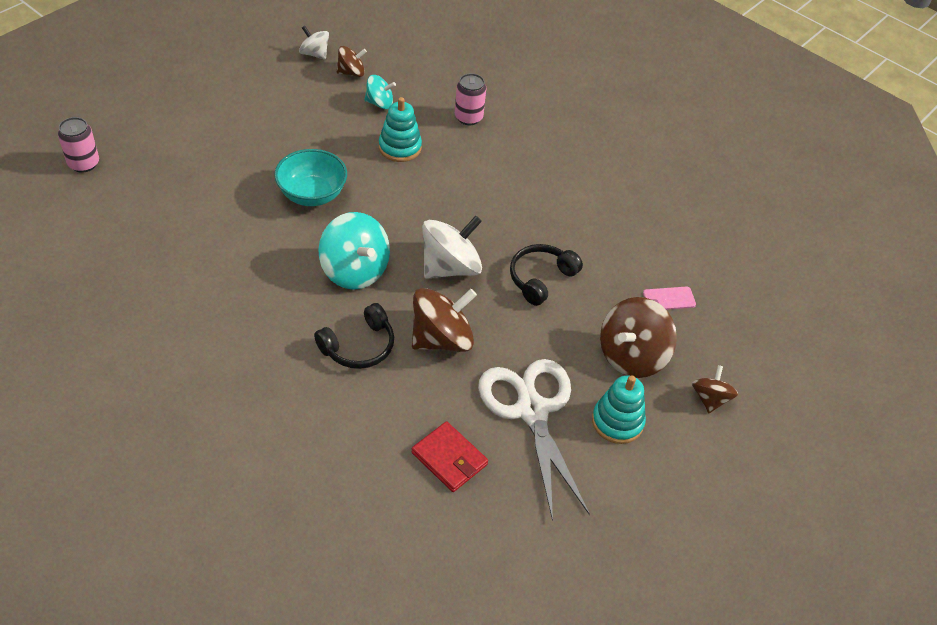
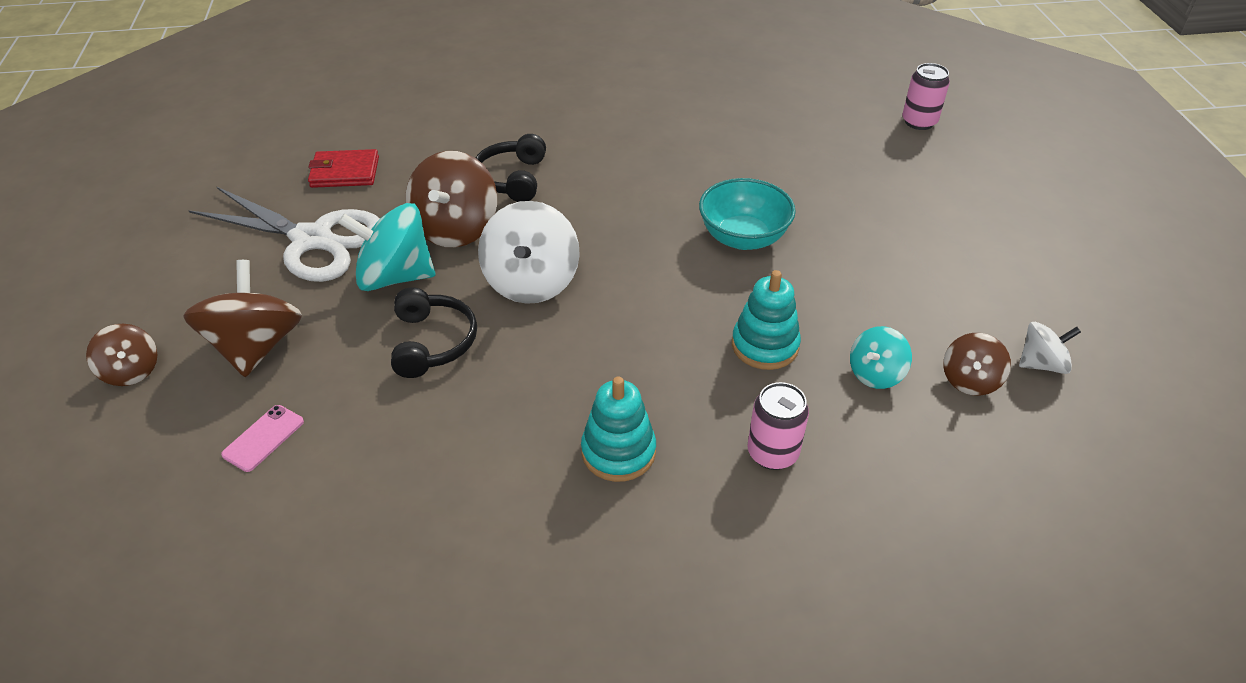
camera: 135 degrees right, 5 degrees down
(355, 271) = (603, 217): turquoise spinning top -> turquoise spinning top (395, 276)
(617, 422) = (221, 285): turquoise stacking toy -> turquoise stacking toy (618, 452)

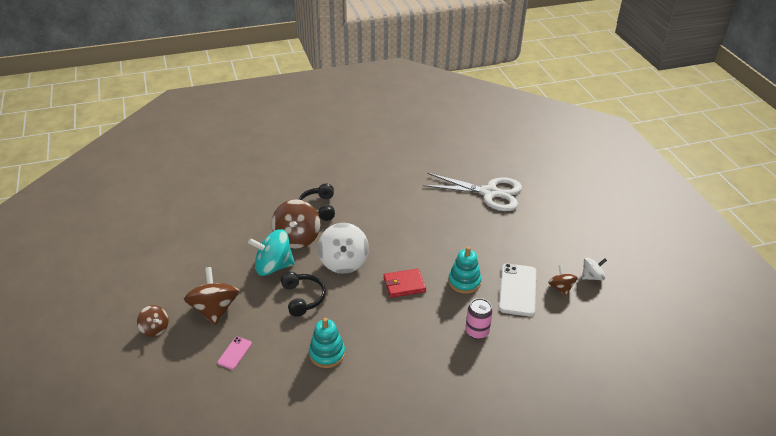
camera: 10 degrees left, 5 degrees down
(312, 240) = (223, 251): white scissors -> white scissors (489, 193)
(345, 172) = (228, 212): red wallet -> red wallet (404, 285)
(618, 452) = (406, 339): turquoise stacking toy -> turquoise stacking toy (327, 354)
(743, 237) = (443, 228): turquoise bowl -> none
(875, 374) = (517, 290): turquoise spinning top -> white phone
(919, 122) = (520, 157): pink can -> none
(969, 380) = (560, 288): brown spinning top -> brown spinning top turned 150 degrees clockwise

